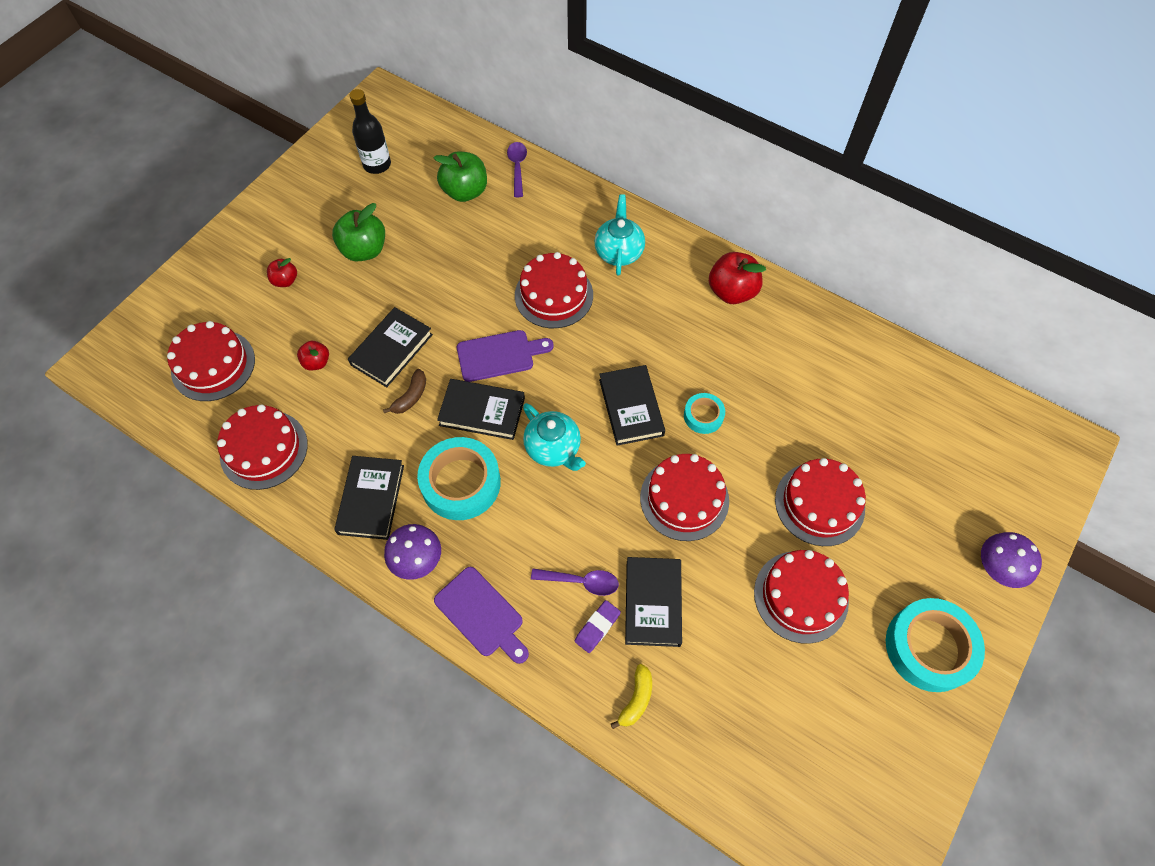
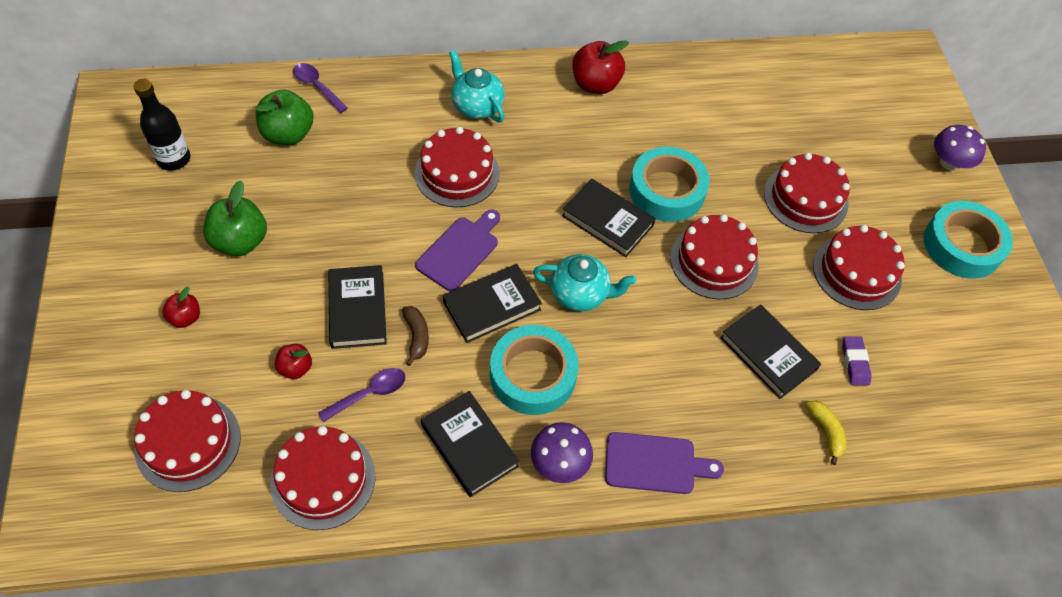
camera: 45 degrees left, 5 degrees down
(581, 582) = (703, 379): purple spoon -> purple spoon (369, 394)
(597, 627) = (748, 403): purple eraser -> purple eraser (855, 363)
(703, 416) = (666, 191): turquoise tape -> turquoise tape, size x1.92

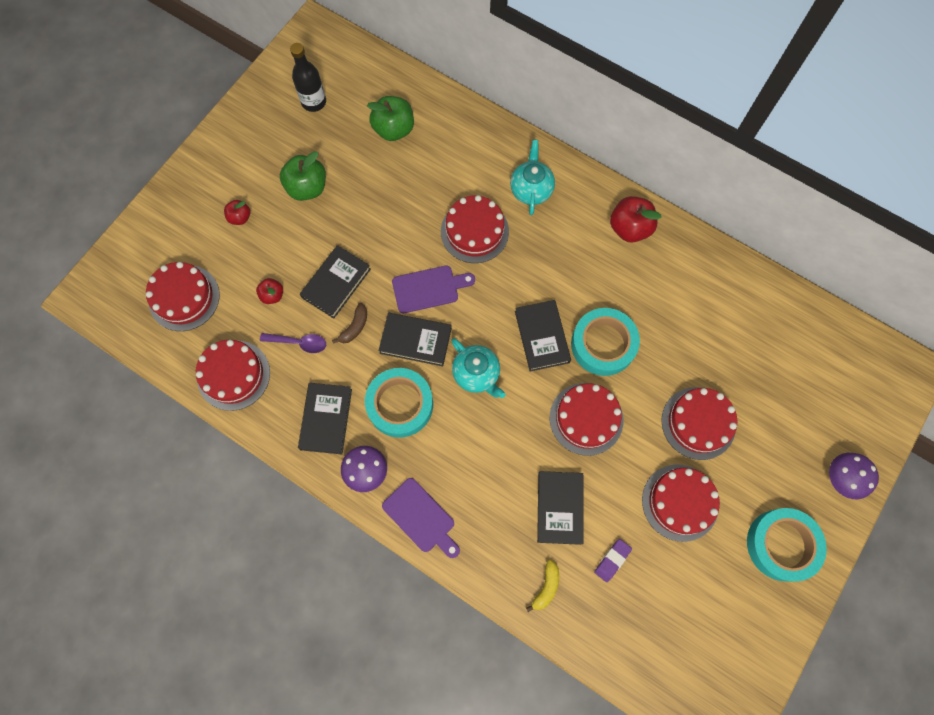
camera: 45 degrees right, 15 degrees up
(317, 87) = (440, 105): purple spoon -> none

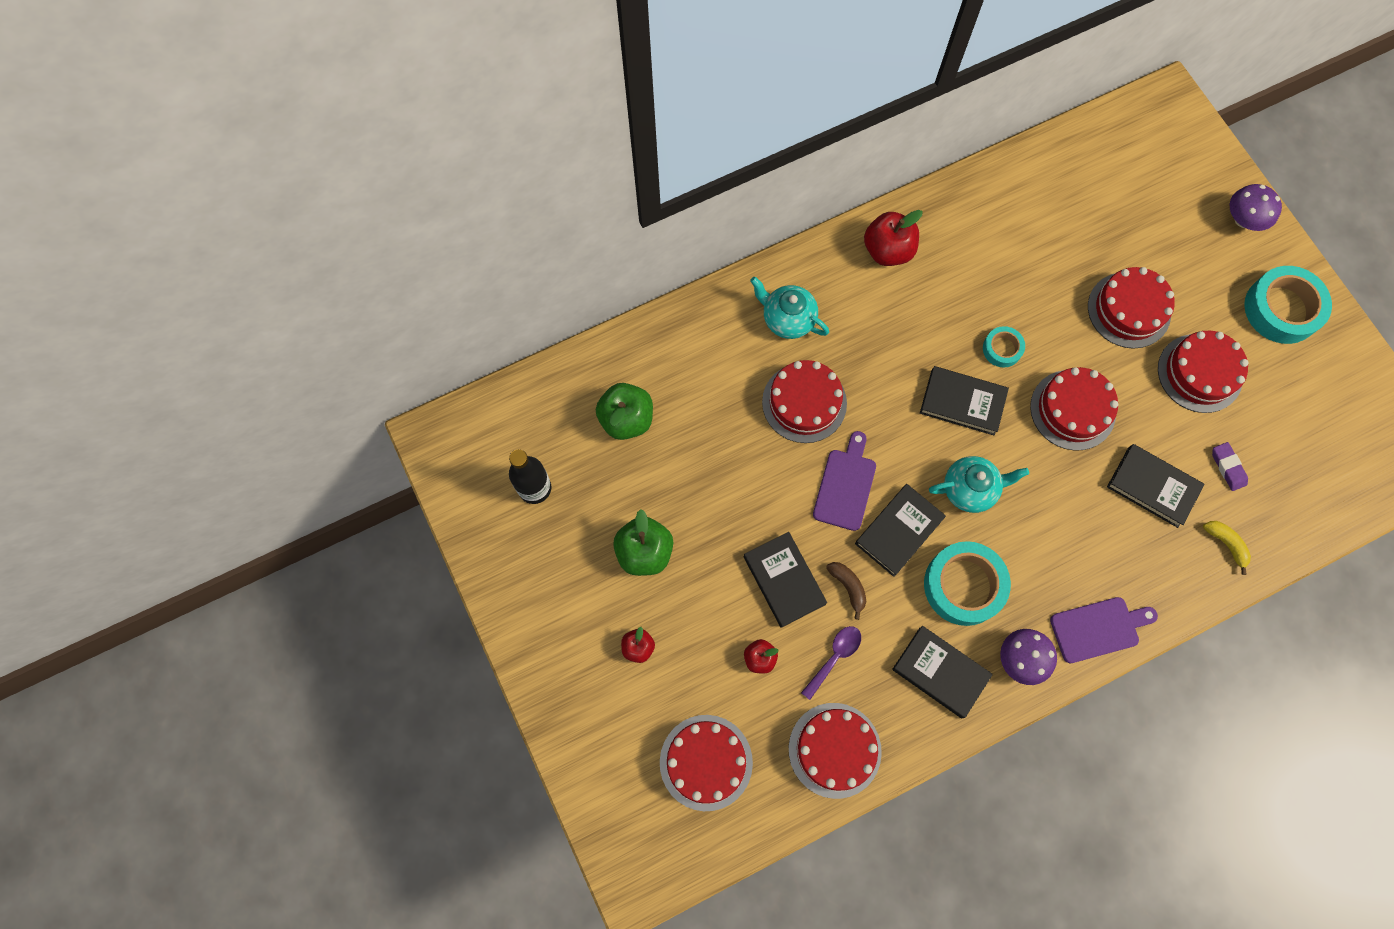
camera: 60 degrees left, 0 degrees up
(603, 344) = (1002, 349): turquoise tape -> turquoise tape, size x0.52

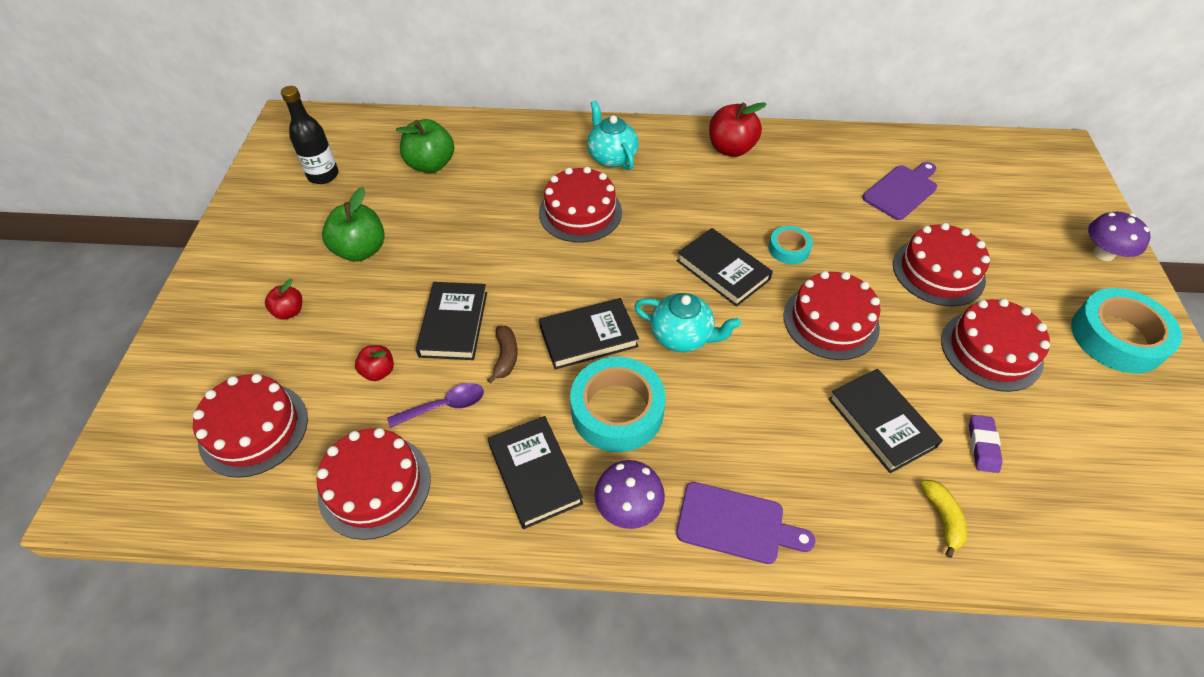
camera: 30 degrees right, 20 degrees down
(845, 485) = (567, 281): purple cutting board -> purple cutting board (902, 190)

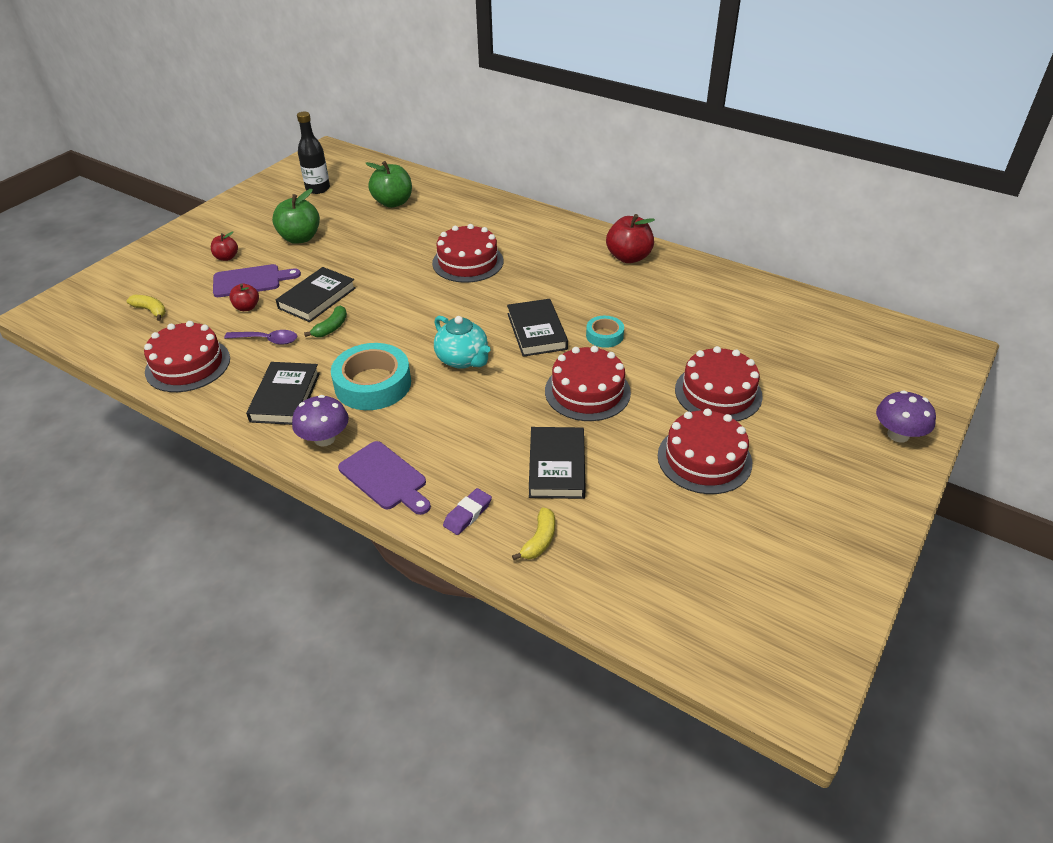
camera: 30 degrees right, 10 degrees down
(253, 429) = (151, 310): red cake -> yellow banana
(505, 357) = (331, 328): brown banana -> green banana
(588, 337) = (397, 336): black book -> none
(611, 157) = (527, 235): turquoise teapot -> none
(902, 190) = (749, 329): purple cutting board -> purple cutting board (251, 281)
(982, 445) = (624, 513): purple eraser -> purple eraser (467, 514)
(1117, 337) = (837, 495): turquoise tape -> none

